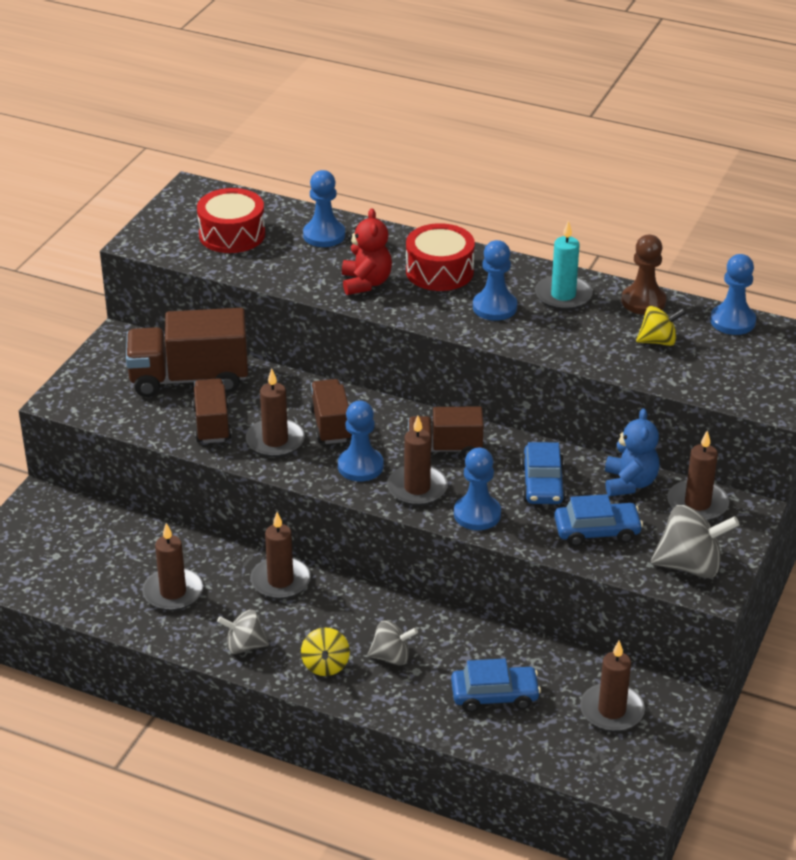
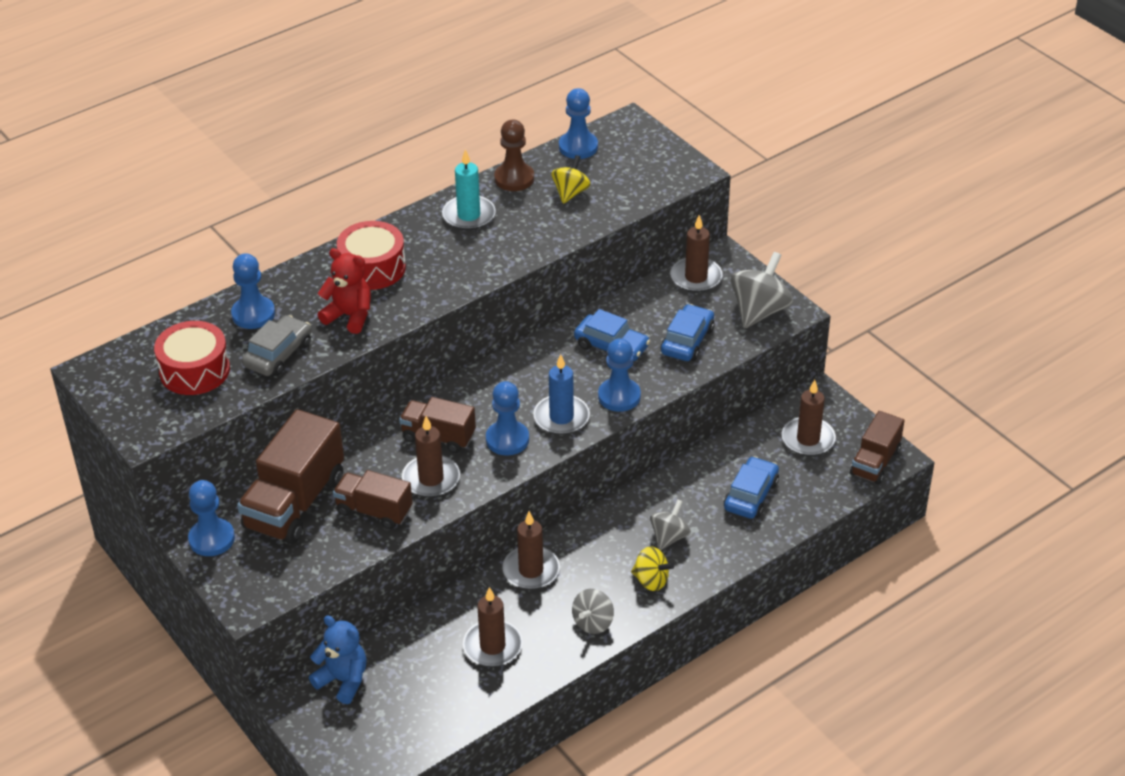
camera: 60 degrees left, 5 degrees up
(286, 266) = (278, 354): none -> grey car
(417, 488) = (561, 417): brown candle -> blue candle
(445, 448) = (525, 382): brown truck -> brown truck (875, 462)
(494, 307) = (451, 258): blue pawn -> blue pawn (211, 539)
(629, 483) = (646, 301): blue teddy bear -> blue teddy bear (343, 680)

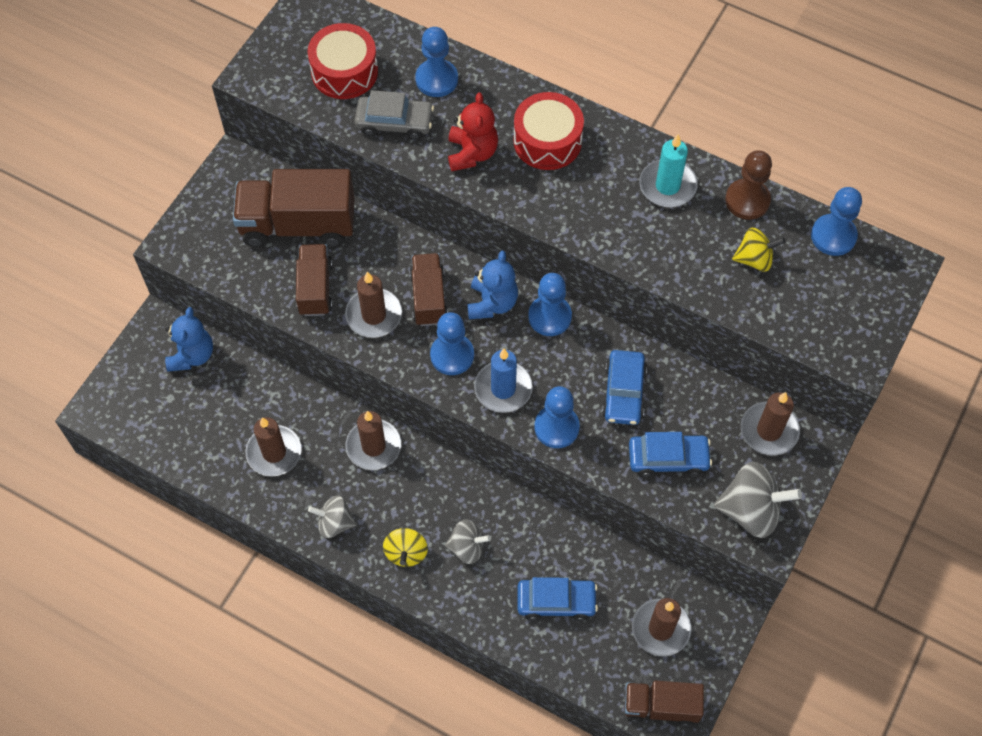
camera: 65 degrees right, 20 degrees up
(211, 539) = (232, 184): blue pawn -> blue pawn (549, 317)
(472, 398) = (492, 303): none -> blue teddy bear

